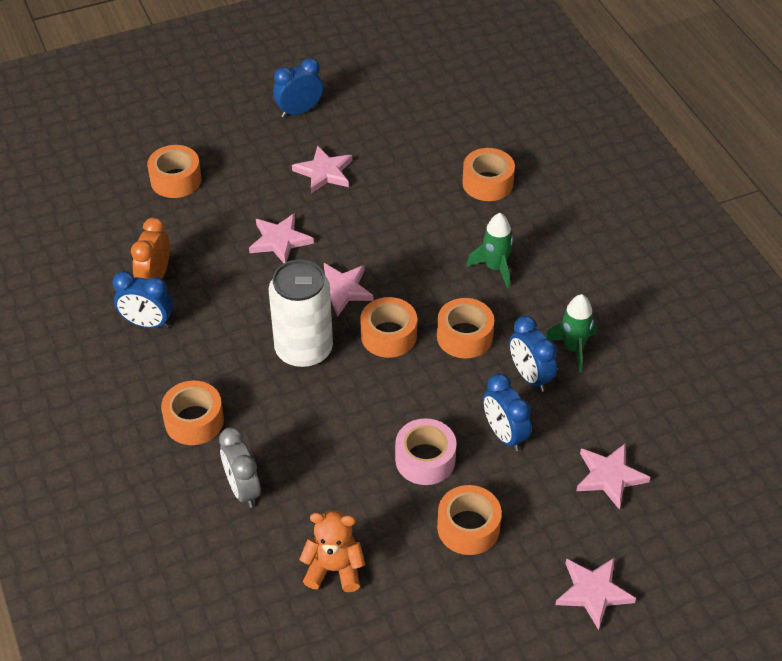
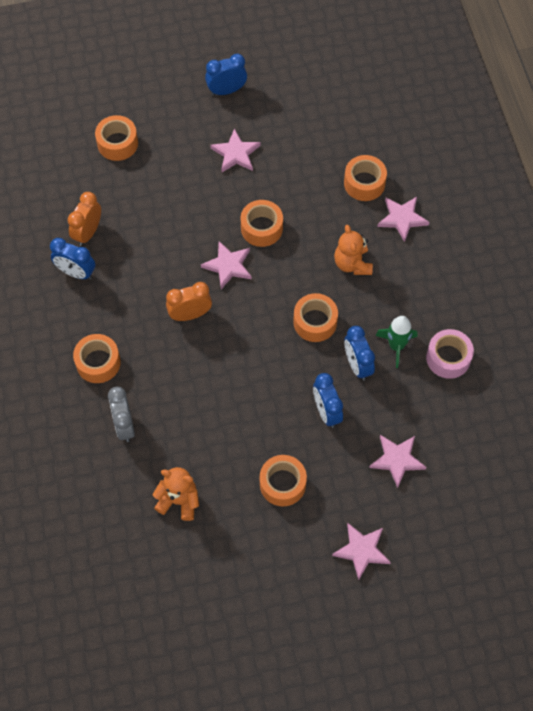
camera: 10 degrees right, 15 degrees up
(280, 240) = (189, 213): pink star -> pink star (402, 218)
(304, 349) = (190, 314): white can -> orange clock
(388, 335) = (257, 312): orange tape -> orange tape (261, 228)
(425, 459) = (262, 423): pink tape -> pink tape (448, 358)
(495, 268) = (352, 264): green rocket -> orange teddy bear

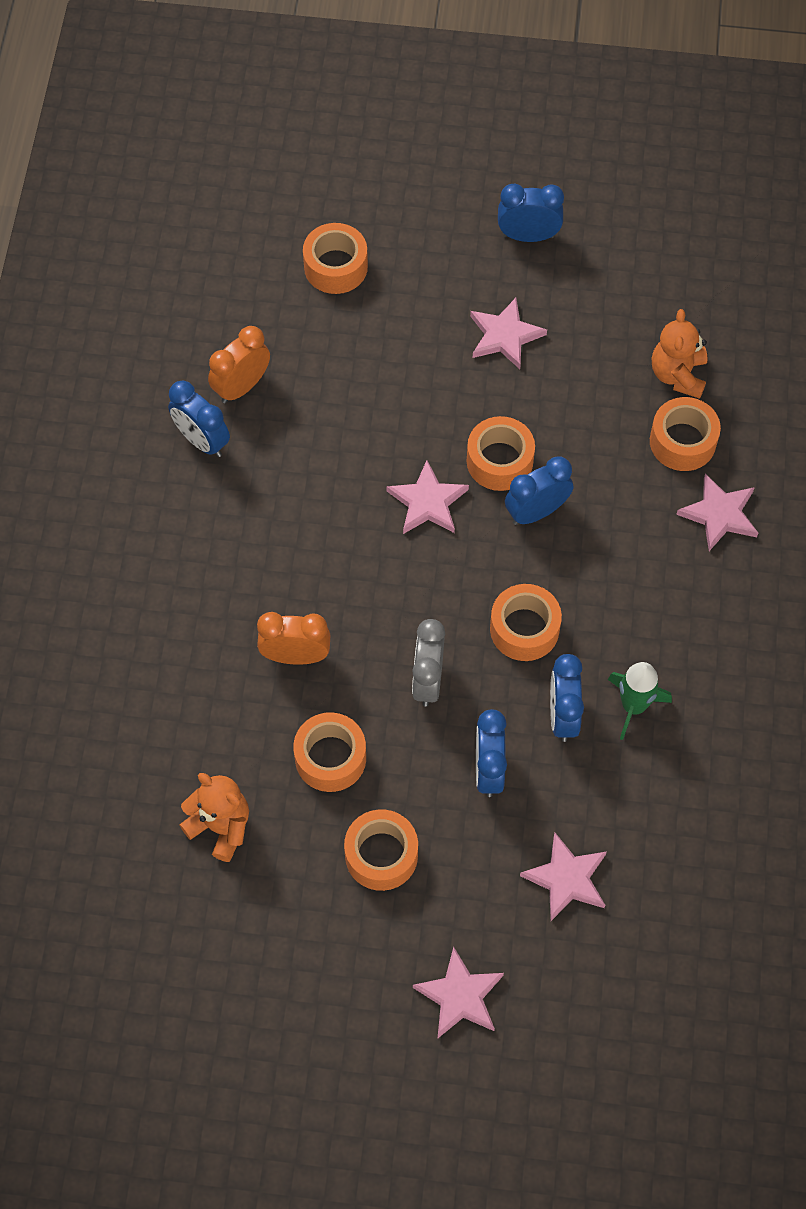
camera: 20 degrees right, 0 degrees up
(98, 363) = (182, 584): orange tape -> orange tape (330, 758)
(124, 425) = (185, 689): grey clock -> grey clock (427, 680)
(190, 314) = (343, 556): orange clock -> orange clock (295, 655)
(295, 251) = (536, 511): none -> blue clock
(352, 264) = (615, 559): orange teddy bear -> orange teddy bear (678, 375)
(448, 358) = (706, 751): pink tape -> none

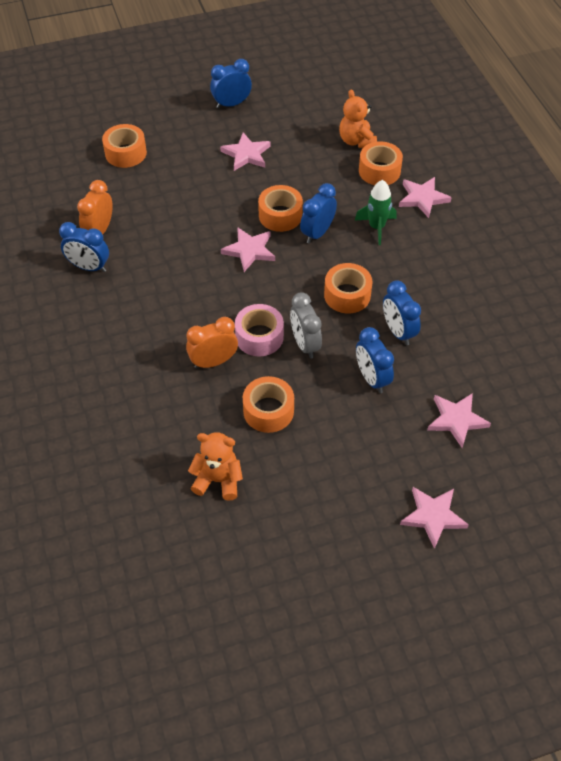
camera: 25 degrees left, 10 degrees down
(373, 644) = (259, 337): none -> pink tape
(381, 855) = (333, 454): orange tape -> none
(634, 706) = (436, 311): green rocket -> green rocket (376, 227)

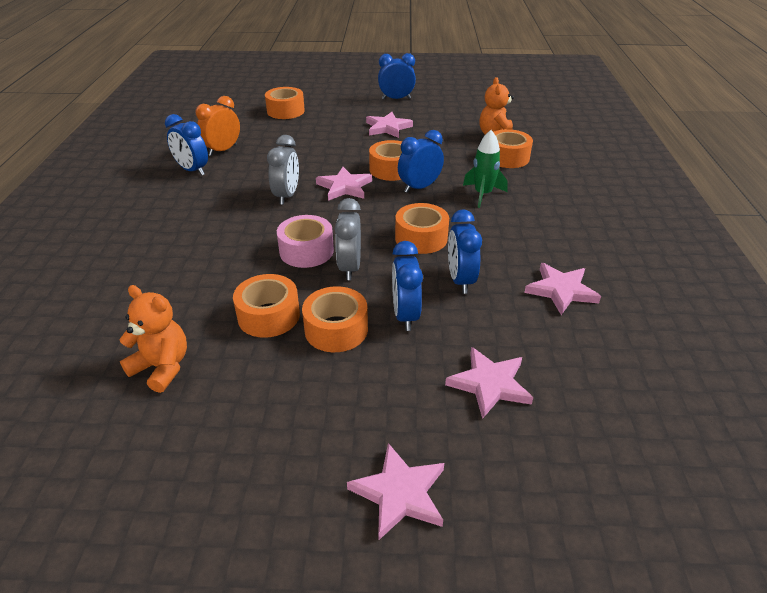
camera: 20 degrees right, 15 degrees down
(203, 276) = (287, 196): none -> grey clock
(213, 362) = (245, 260): orange clock -> none
(327, 407) = (336, 329): none -> orange tape
(422, 198) = (543, 183): pink star -> pink star (561, 290)

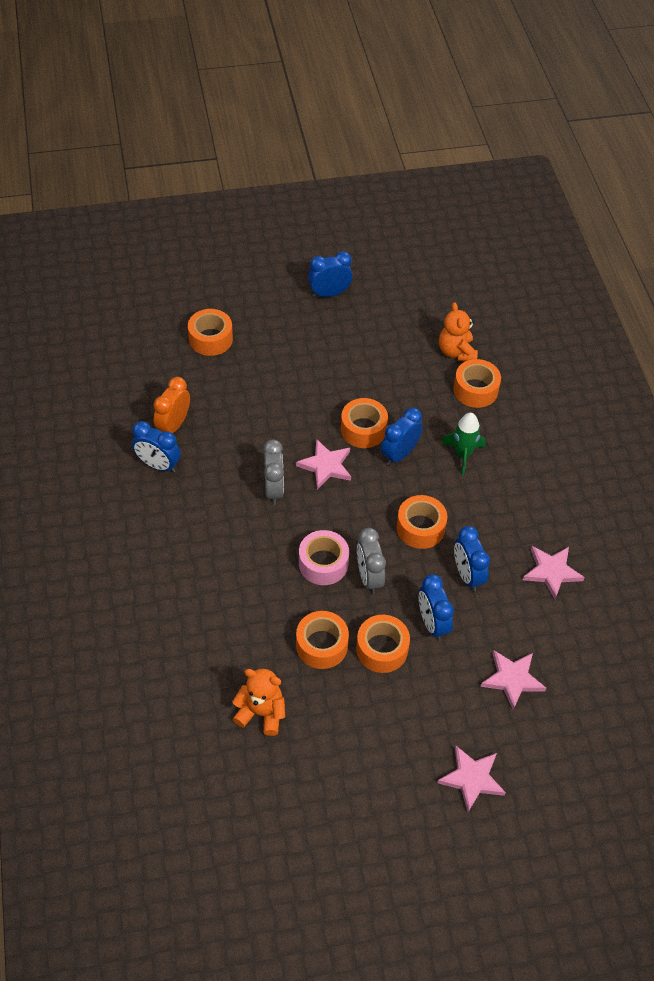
camera: 15 degrees left, 15 degrees up
(387, 128) = (337, 354): pink star -> none

